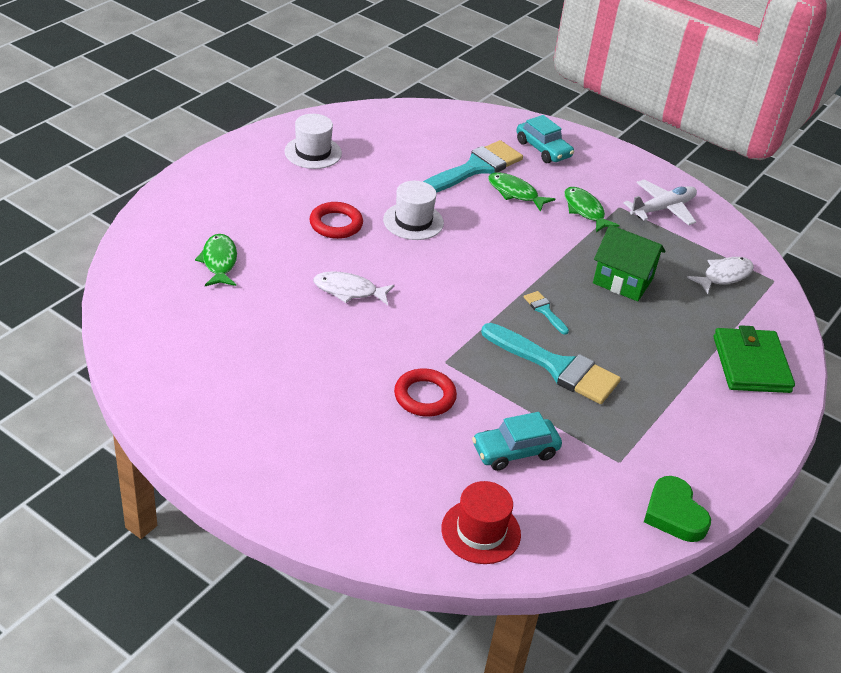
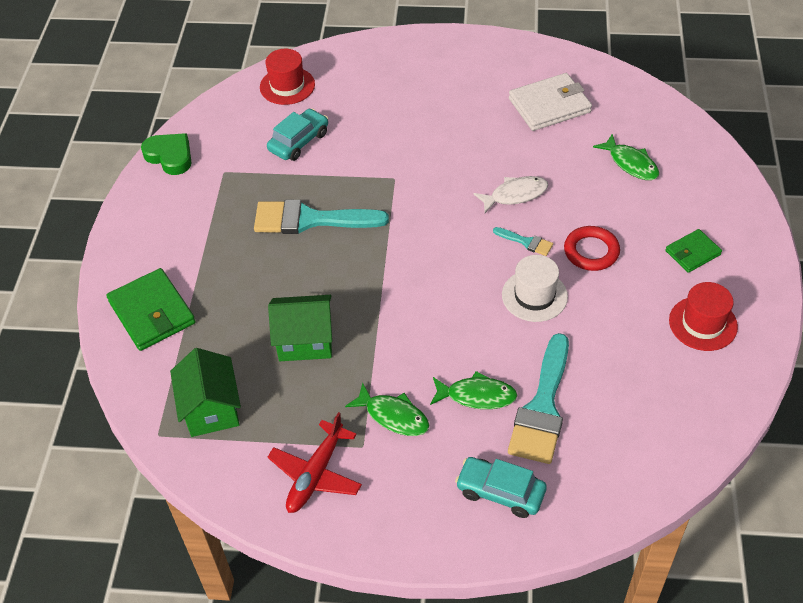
camera: 155 degrees right, 10 degrees up
(221, 347) = (549, 105): none -> white wallet
(261, 186) = (692, 253): none -> green wallet
(313, 152) = (703, 323): white hat -> red hat
(424, 396) = (386, 145): red ring -> none
(544, 311) = (353, 266): turquoise brush -> turquoise brush (526, 242)
(662, 209) = (316, 474): white plane -> red plane
(724, 276) = (211, 409): white fish -> green house

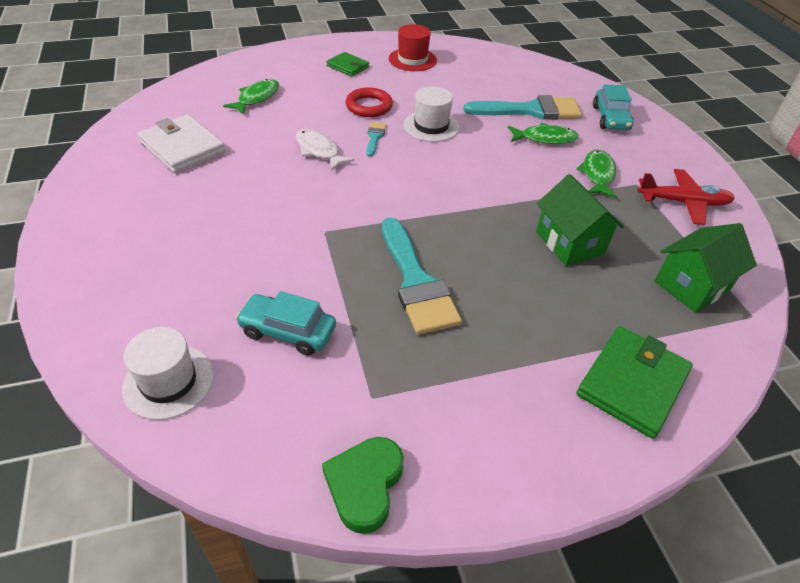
camera: 115 degrees left, 5 degrees down
(287, 86) = (168, 381): red hat -> white hat
(477, 396) = (545, 138): green fish -> green fish turned 105 degrees clockwise

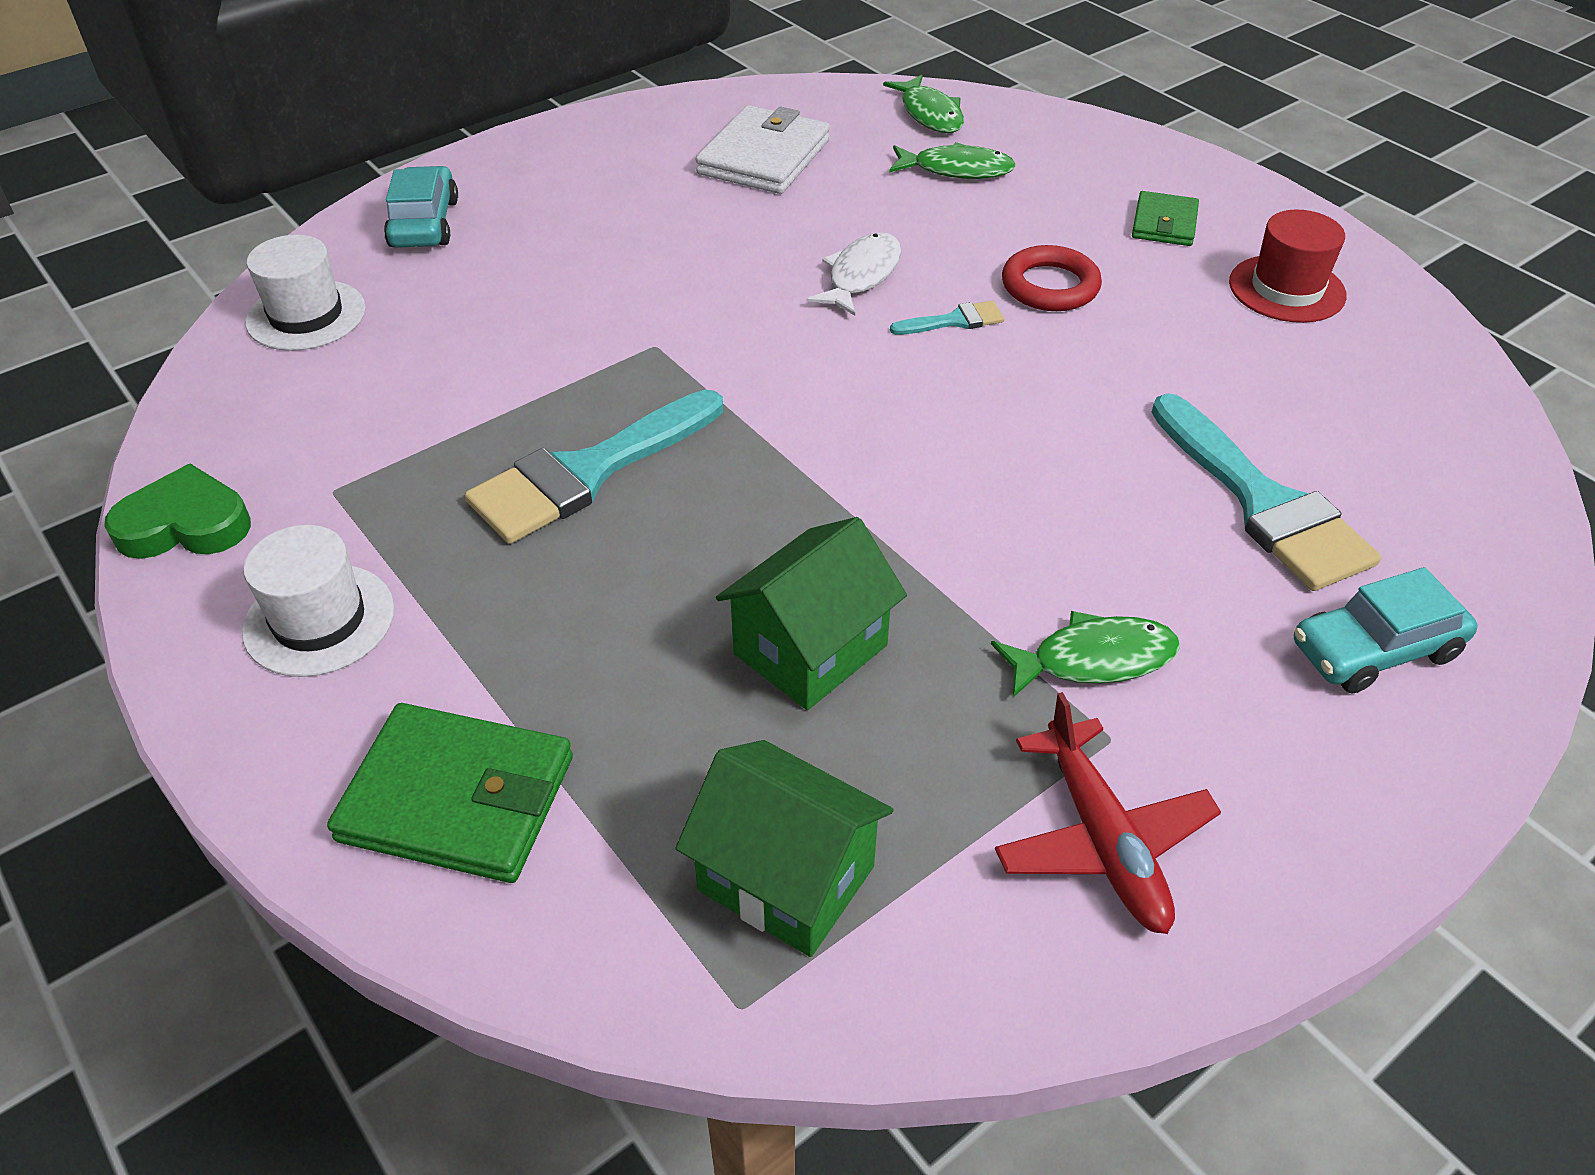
camera: 70 degrees right, 0 degrees up
(288, 331) = (425, 378): turquoise car -> turquoise car (424, 223)
(431, 126) = (1055, 376): white hat -> white hat (319, 620)
(545, 138) = (1164, 547): green fish -> green fish (930, 114)

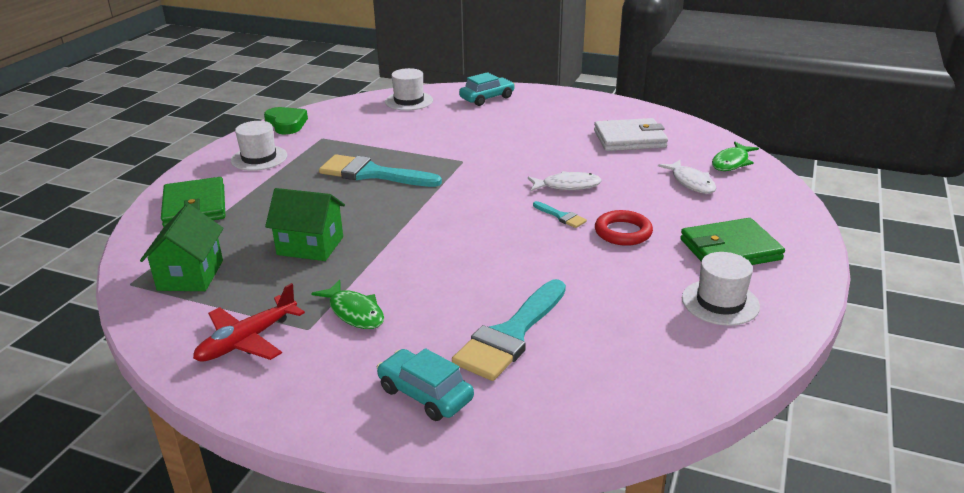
camera: 60 degrees right, 15 degrees down
(957, 170) = (691, 182): green fish -> white fish
(1164, 223) = (730, 249): green wallet -> green wallet, size x1.72
(1286, 289) = (720, 302): red hat -> white hat

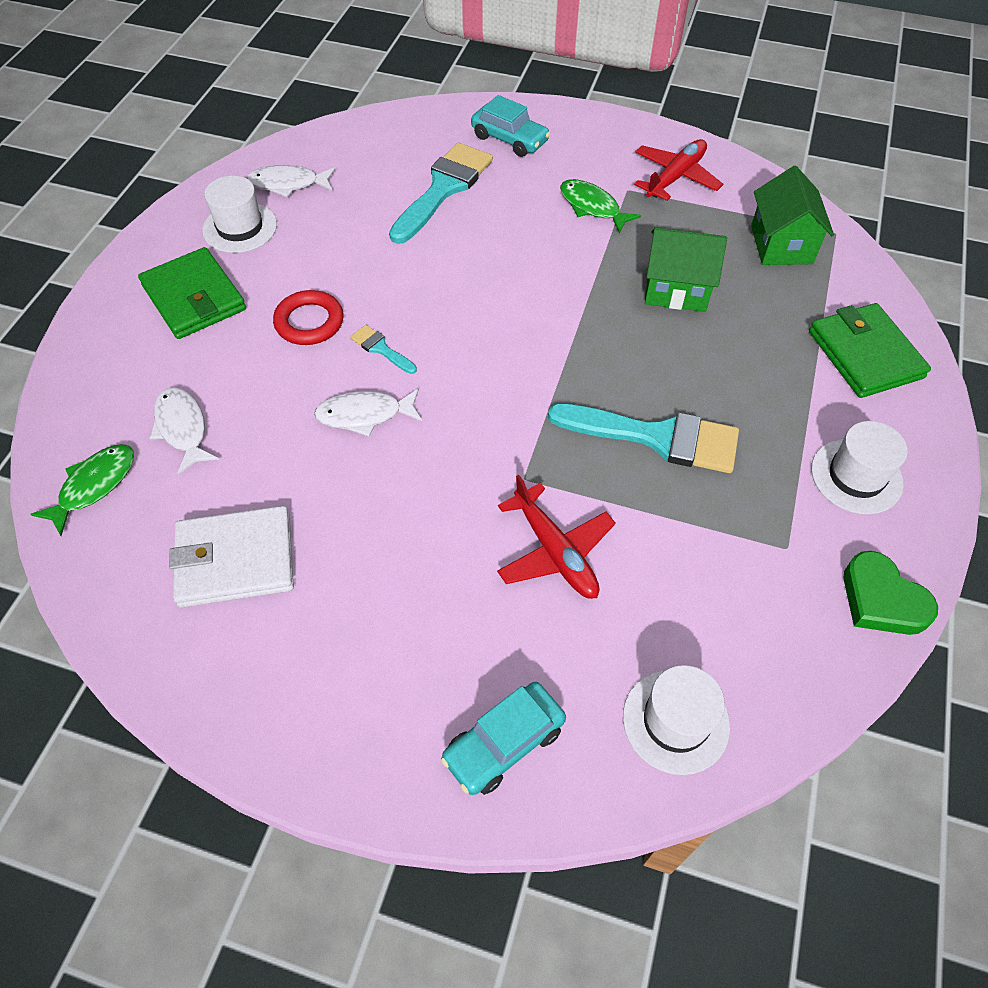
camera: 175 degrees right, 25 degrees up
(451, 138) = (555, 551): none -> red plane
(689, 345) = (288, 184): none -> white fish
(730, 249) = (194, 297): green wallet -> green wallet turned 75 degrees clockwise

